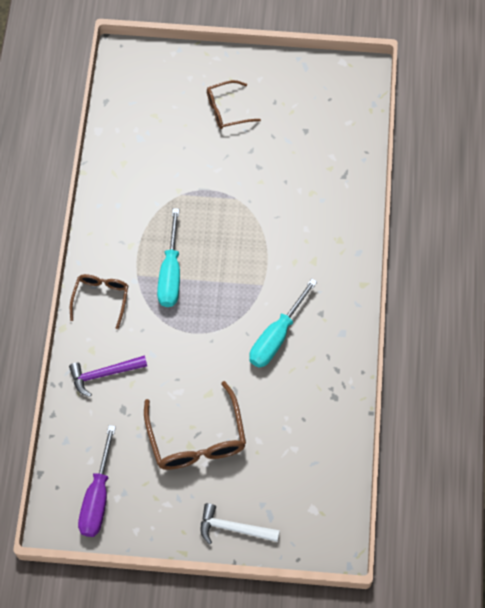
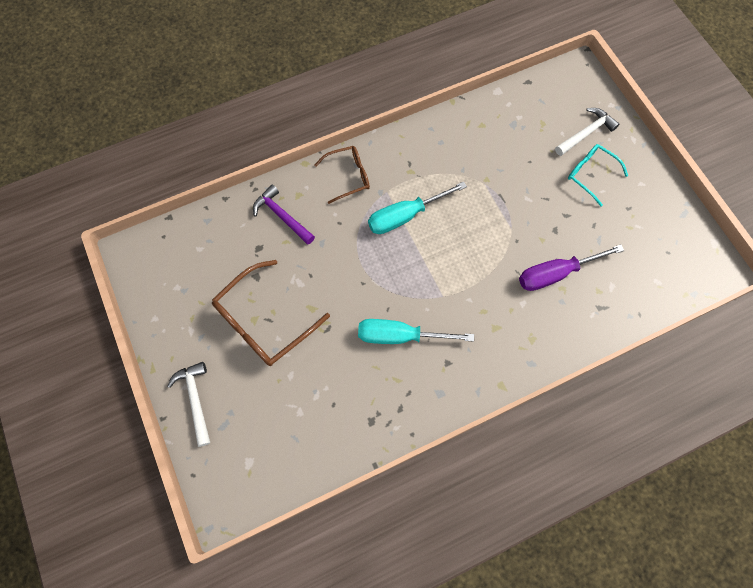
camera: 60 degrees right, 5 degrees up
(97, 497) = (169, 272): purple screwdriver -> purple screwdriver (555, 274)
(186, 89) = (586, 133): none -> white hammer
(227, 110) = (590, 174): brown glasses -> turquoise glasses

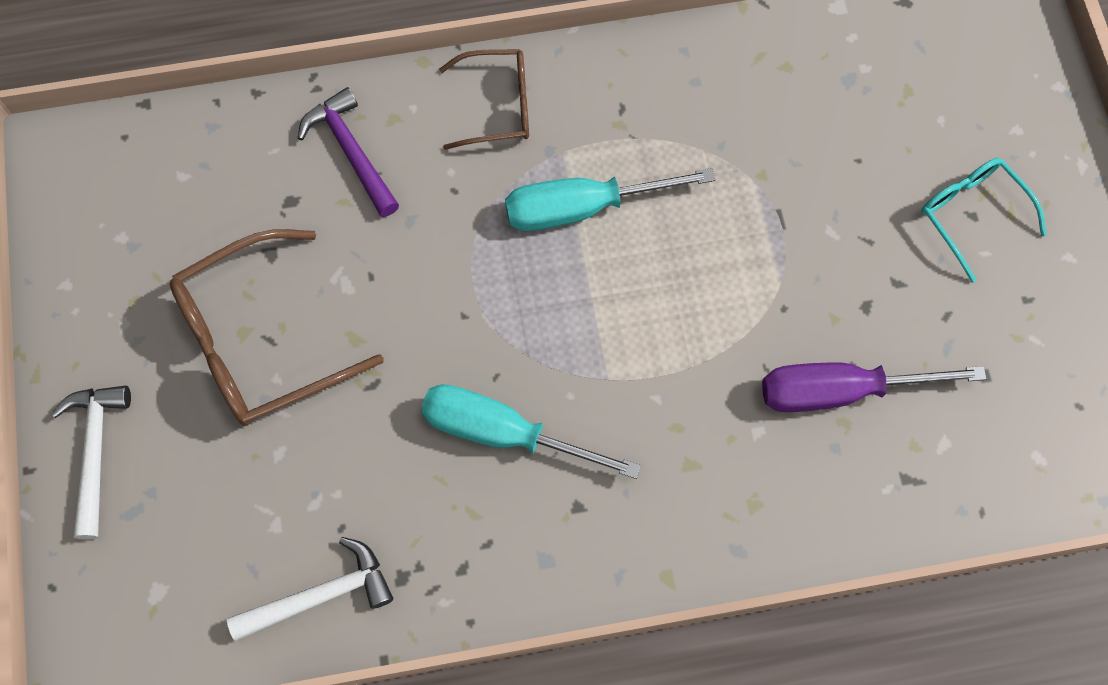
camera: 15 degrees right, 0 degrees up
(586, 133) = (988, 131): white hammer -> white hammer (320, 595)

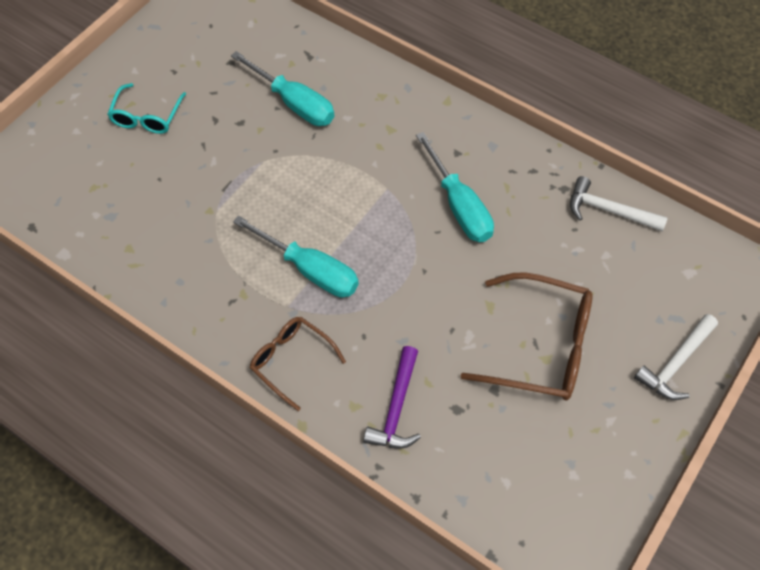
camera: 135 degrees left, 10 degrees down
(840, 391) = (294, 103): purple screwdriver -> turquoise screwdriver

